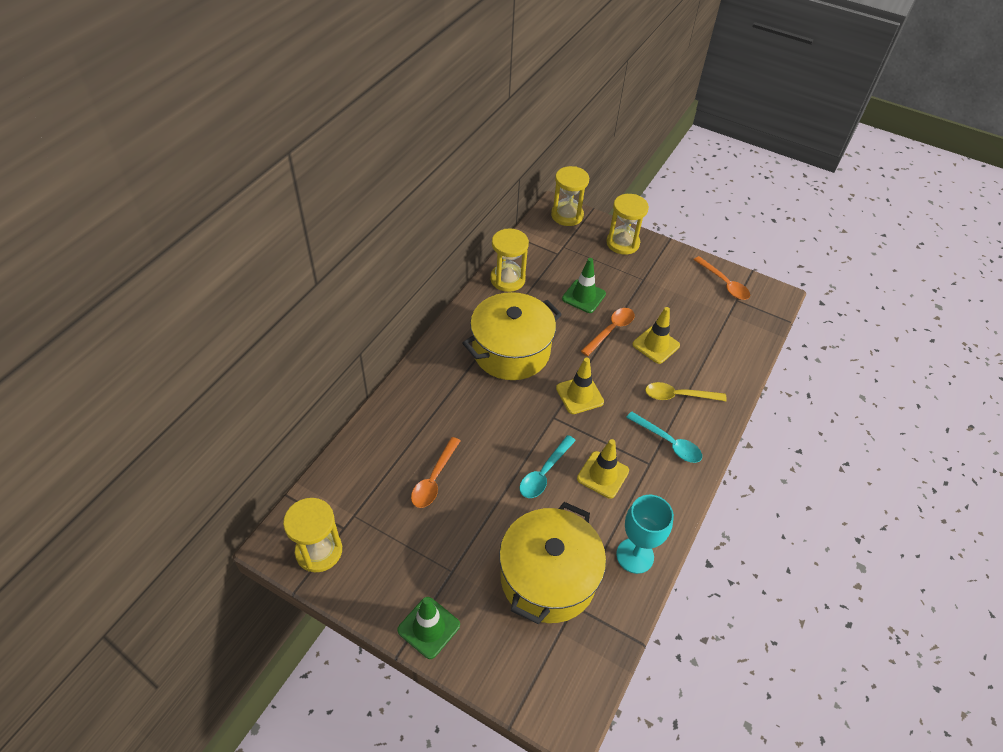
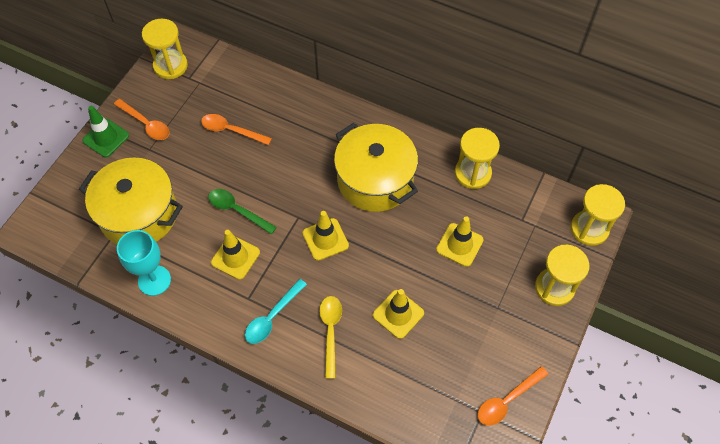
camera: 90 degrees right, 10 degrees up
(544, 473) = (237, 210): turquoise spoon -> green spoon
(583, 296) = (459, 245): green traffic cone -> yellow traffic cone
(611, 330) = (413, 270): orange spoon -> orange spoon (146, 124)

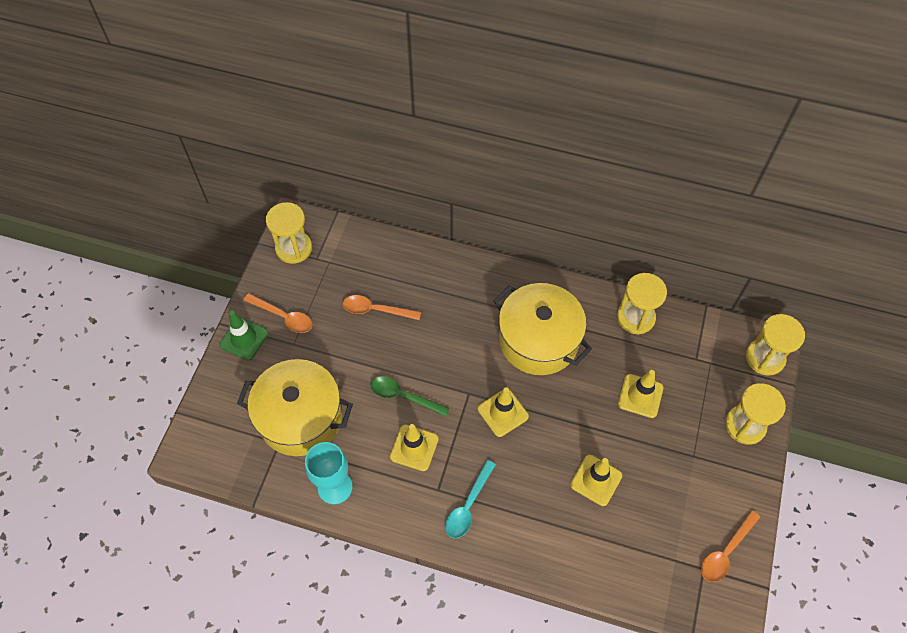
camera: 10 degrees left, 0 degrees up
(330, 332) = (532, 511): yellow spoon -> none

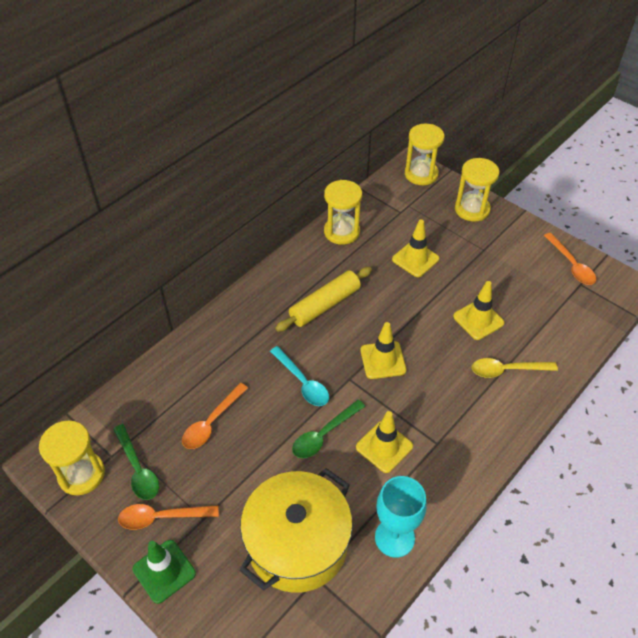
camera: 65 degrees left, 10 degrees down
(283, 317) = (162, 517): orange spoon -> orange spoon turned 150 degrees counterclockwise
(314, 281) = (137, 468): none -> green spoon
(468, 505) = (463, 424): turquoise spoon -> turquoise spoon (302, 382)
(538, 340) = (325, 305): yellow pot -> yellow rolling pin
(548, 526) = (507, 370): none -> yellow spoon

